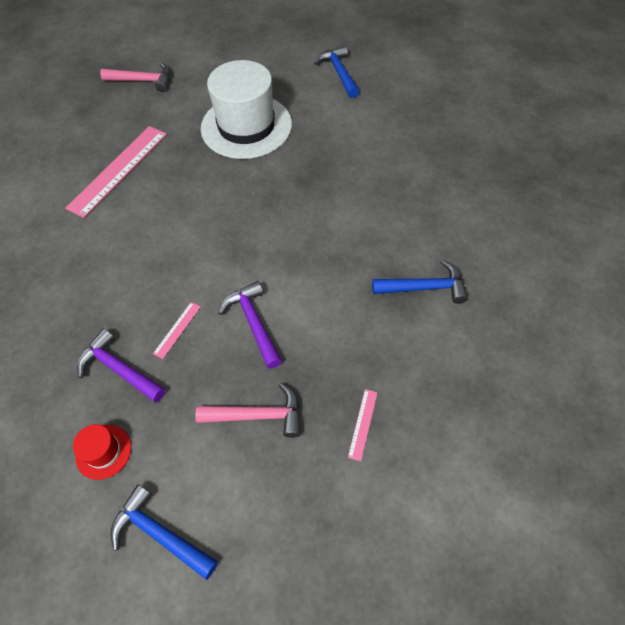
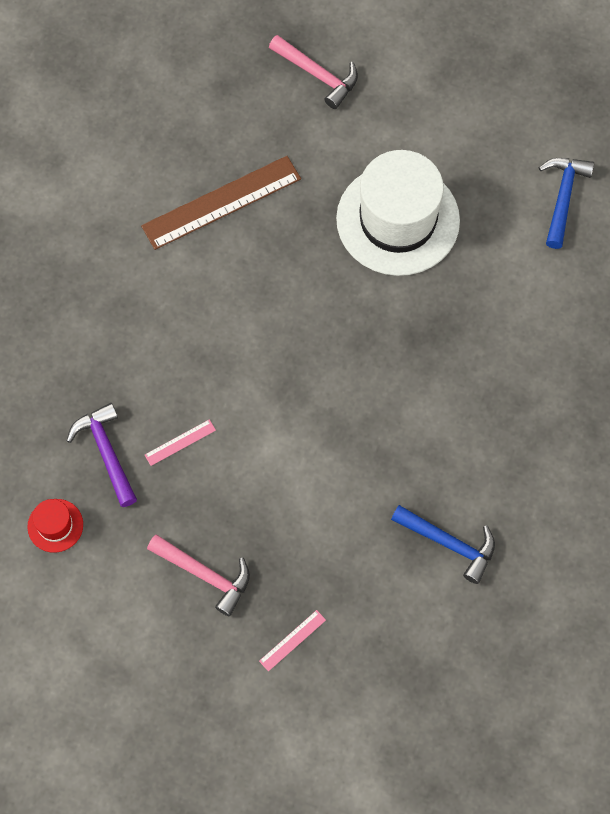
camera: 30 degrees right, 10 degrees up
(118, 170) = (221, 202): pink ruler -> brown ruler
(160, 534) = (67, 626): blue hammer -> none
(253, 322) = (256, 479): purple hammer -> none

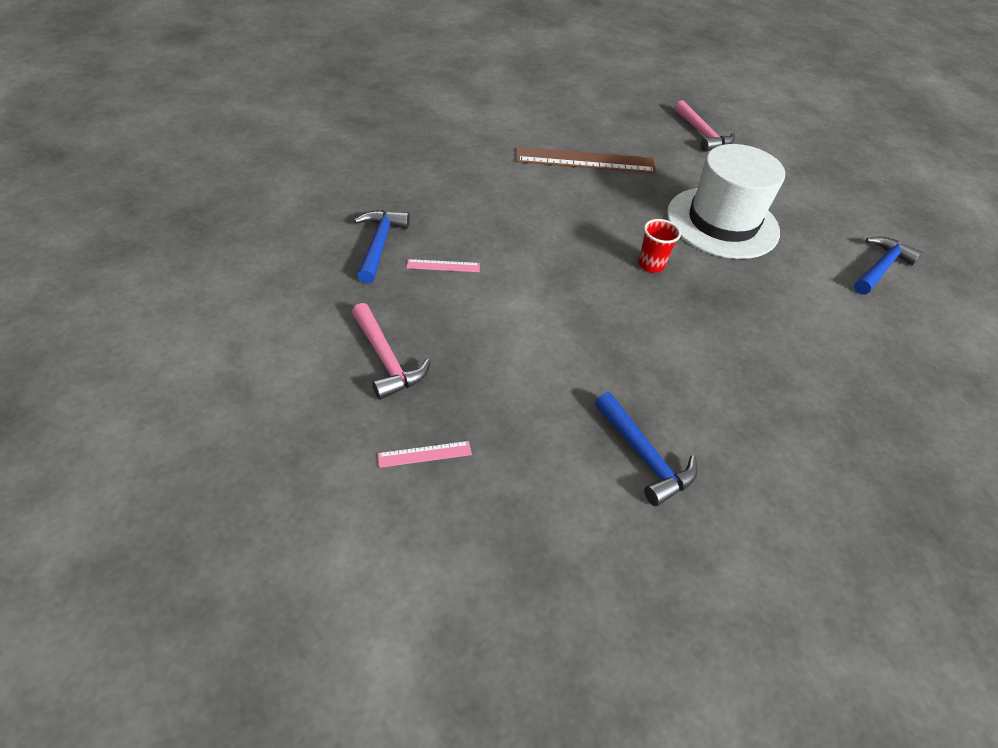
camera: 25 degrees right, 20 degrees down
(55, 525) = (295, 267): red hat -> none
(106, 452) = (379, 244): purple hammer -> blue hammer
(359, 325) = (651, 265): none -> red cup

